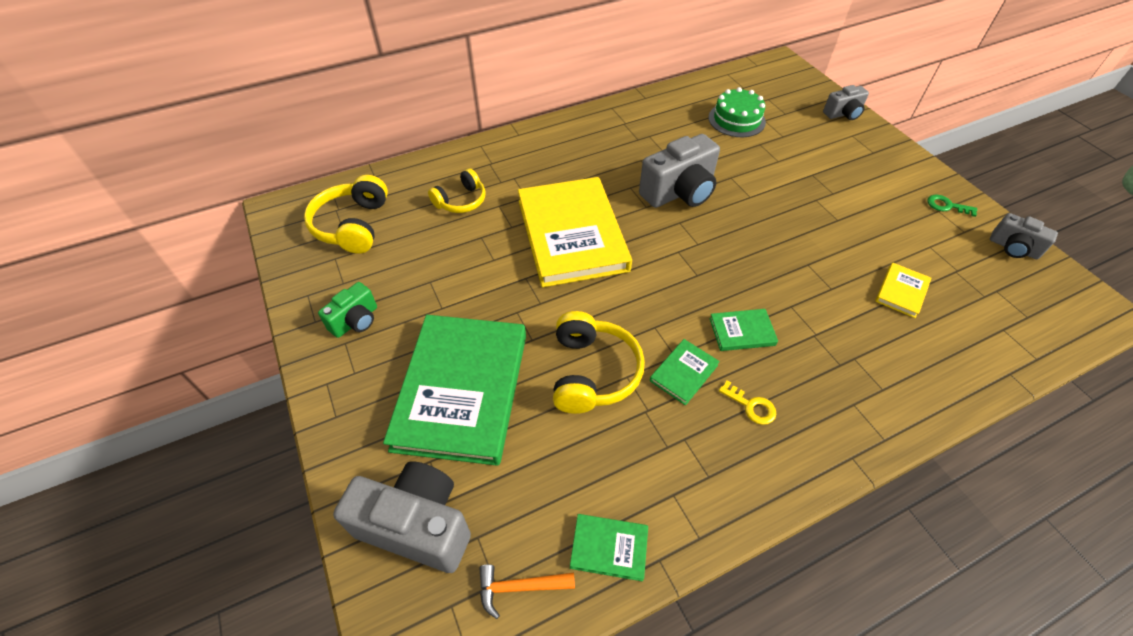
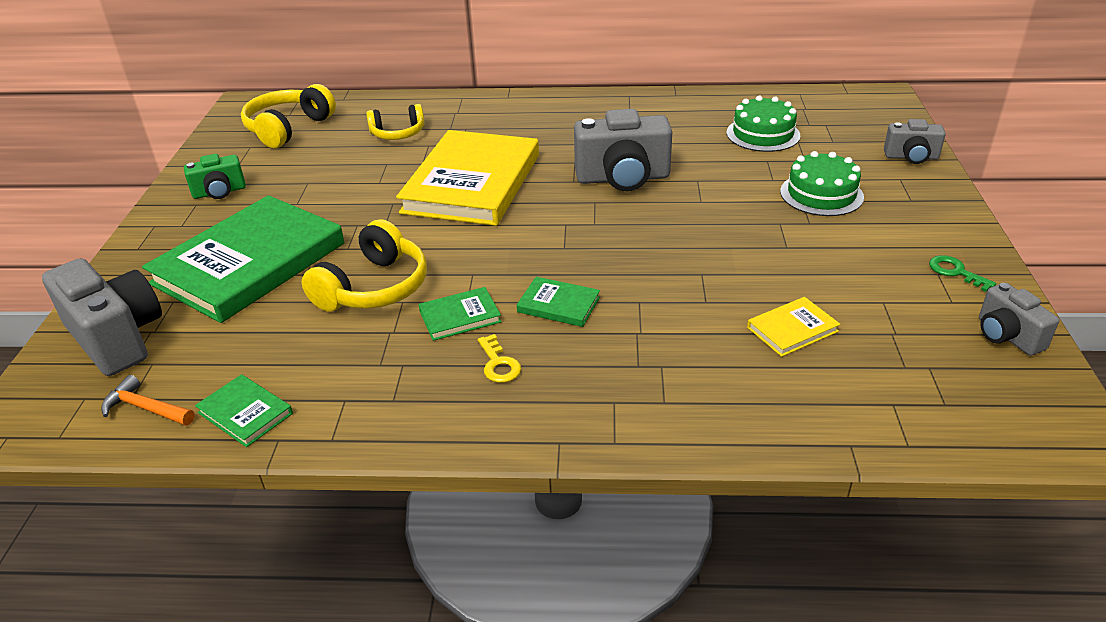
camera: 30 degrees right, 15 degrees down
(819, 164) = (821, 194): none -> green cake

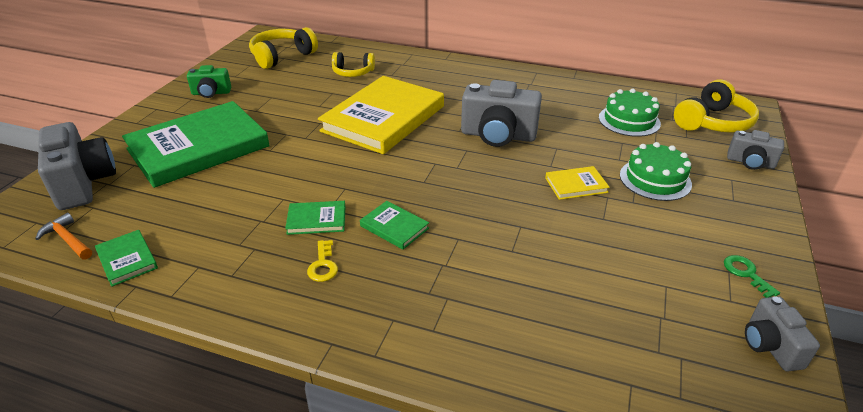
camera: 15 degrees right, 0 degrees up
(374, 288) = (270, 184): yellow headphones -> yellow headphones (713, 122)
(792, 329) = (573, 292): yellow book -> yellow book (576, 185)

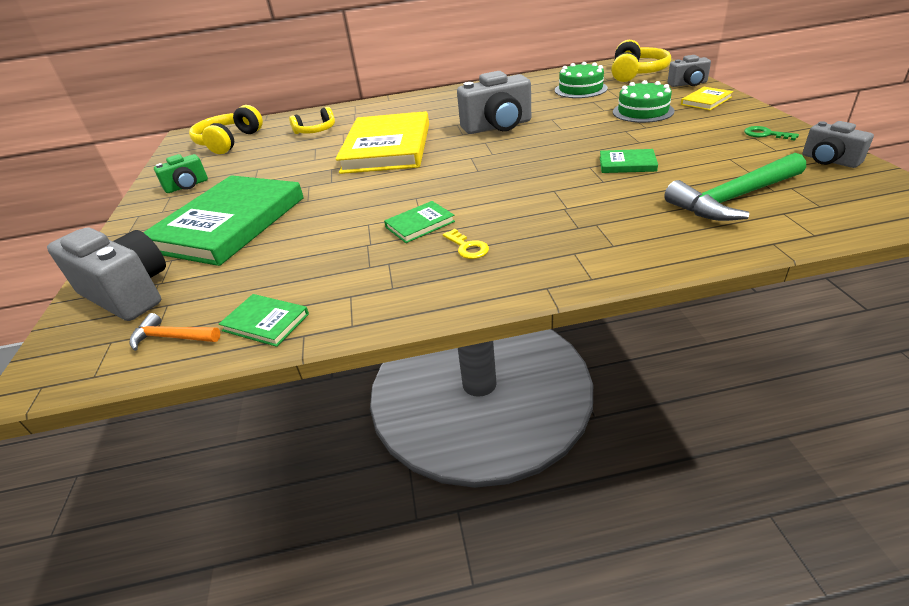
camera: 25 degrees left, 0 degrees up
(394, 227) = (494, 203): green book -> green book (627, 164)
(576, 185) = (595, 132): yellow book -> yellow book (706, 101)
(604, 339) = (733, 199): none -> green hammer

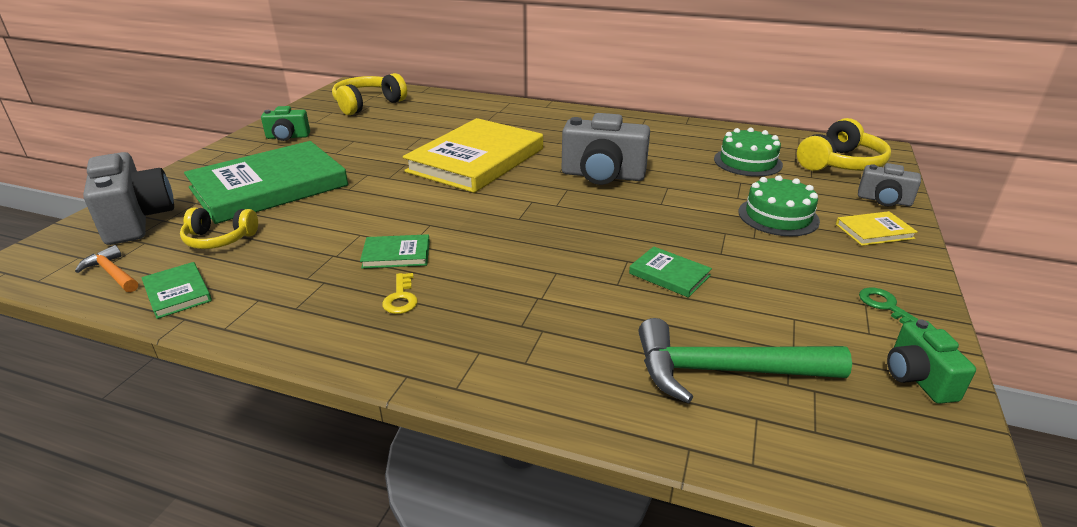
camera: 25 degrees right, 5 degrees down
(316, 131) = (444, 119): yellow headphones -> yellow headphones (219, 239)
(829, 161) = (917, 378): grey camera -> green camera

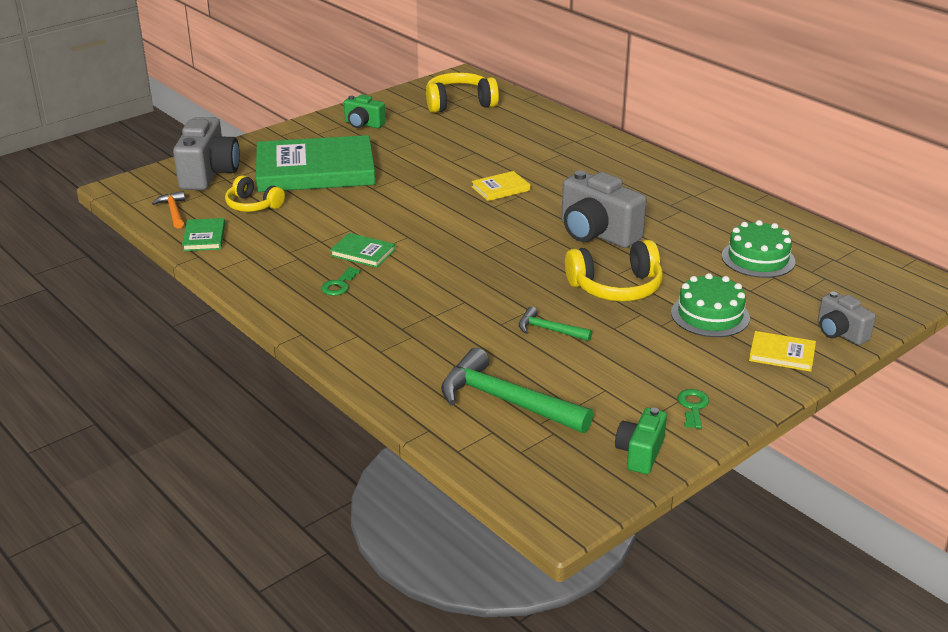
camera: 30 degrees right, 0 degrees up
(401, 298) = (339, 285): yellow key -> green key
(476, 160) = (501, 189): yellow book -> yellow book, size x0.41
(669, 275) = (549, 330): green book -> green hammer
(840, 163) = (856, 287): yellow headphones -> yellow headphones (616, 287)

